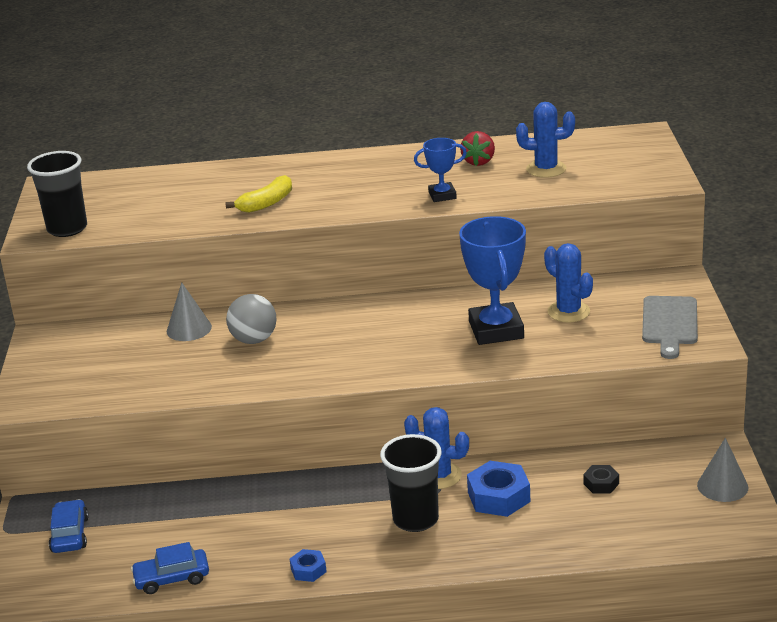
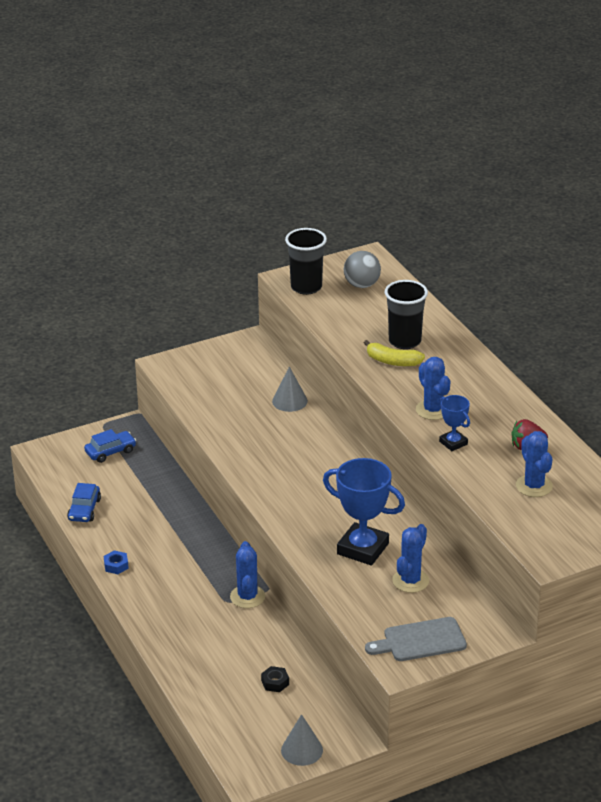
camera: 65 degrees right, 5 degrees up
(172, 578) = (84, 509): blue car -> blue car turned 135 degrees counterclockwise
(254, 340) = (289, 435): grey ball -> grey ball (362, 285)
(375, 196) = (433, 410): none -> blue cactus
(415, 519) = (191, 599): black cup -> black cup (405, 341)
(496, 330) = (362, 549): blue trophy -> blue trophy turned 60 degrees clockwise
(499, 497) = (235, 633): blue nut -> none

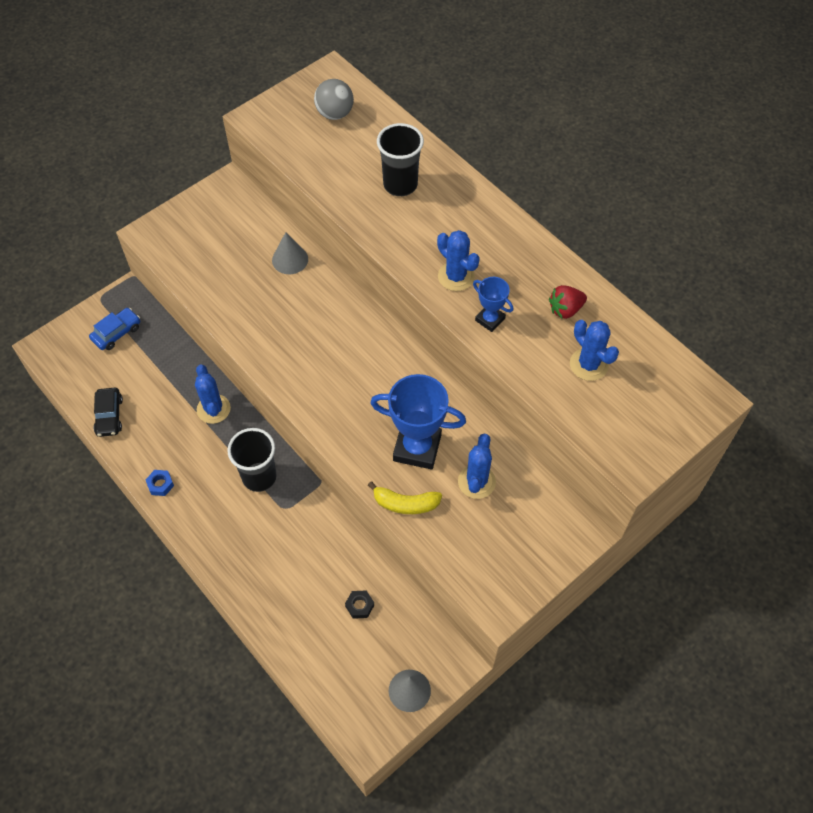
camera: 15 degrees left, 25 degrees up
(84, 509) = (109, 416): blue car -> black car
(247, 597) = (303, 497): blue cactus -> blue cactus (213, 409)
(306, 287) = (278, 127): black cup -> black cup (259, 477)
(392, 361) = (395, 215): yellow banana -> yellow banana (405, 504)
(420, 640) = (509, 563): grey cutting board -> none

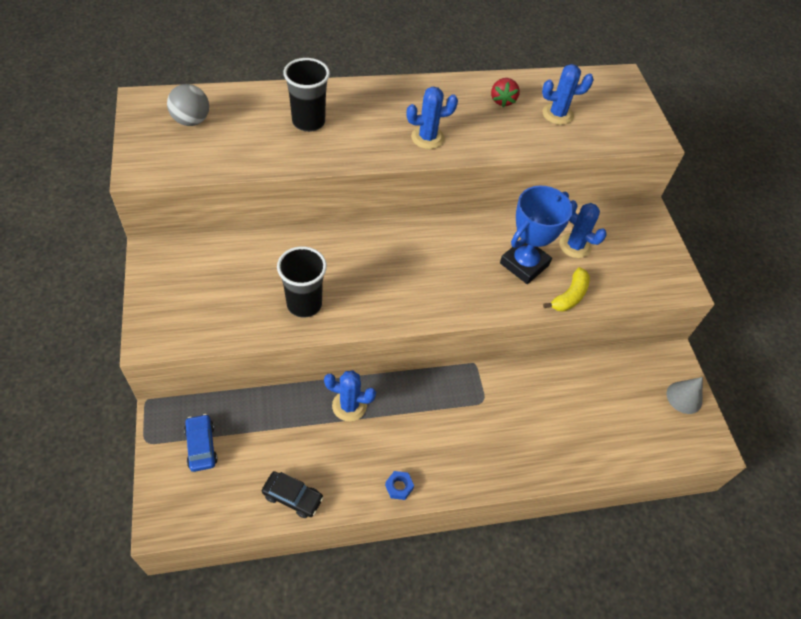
camera: 65 degrees left, 5 degrees down
(259, 477) = (441, 404): black cup -> black cup (304, 304)
(290, 259) = (278, 251): grey cone -> none
(359, 606) = (599, 393): black nut -> none
(490, 319) = (482, 141): blue trophy -> none

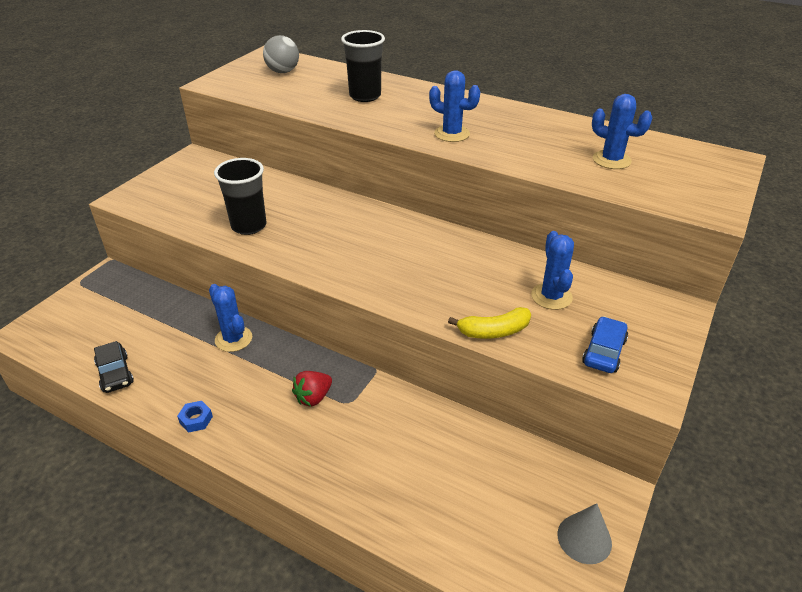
camera: 45 degrees right, 15 degrees down
(201, 446) = (105, 304): blue car -> blue car (603, 351)
(502, 100) = (562, 134): red strawberry -> red strawberry (313, 397)
(524, 264) = (476, 286): blue trophy -> none

